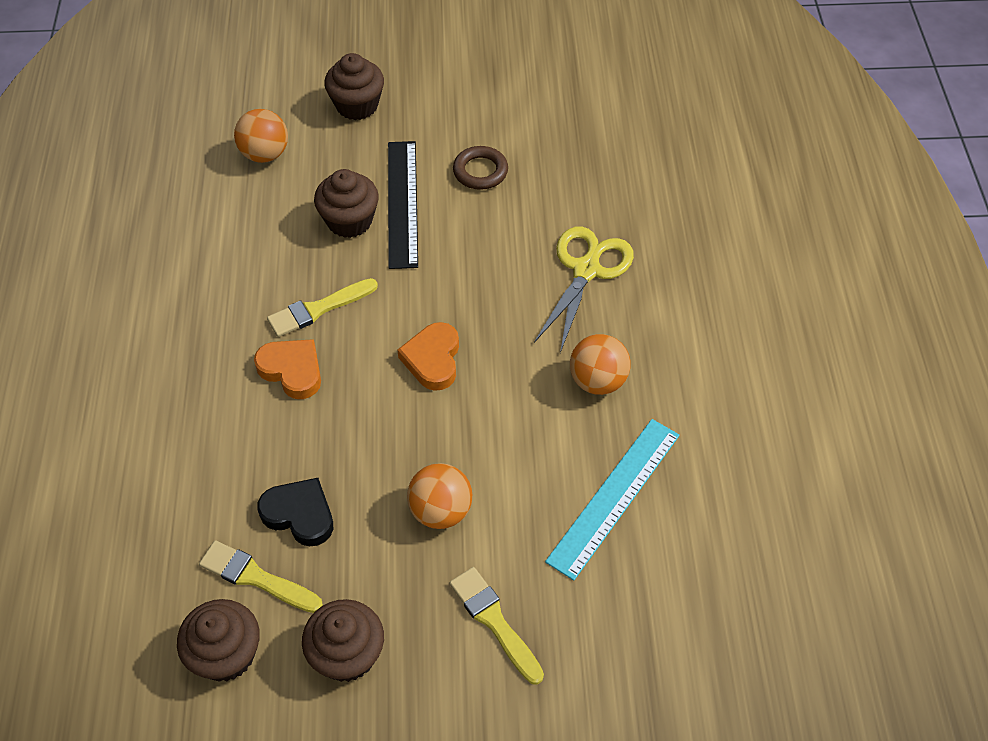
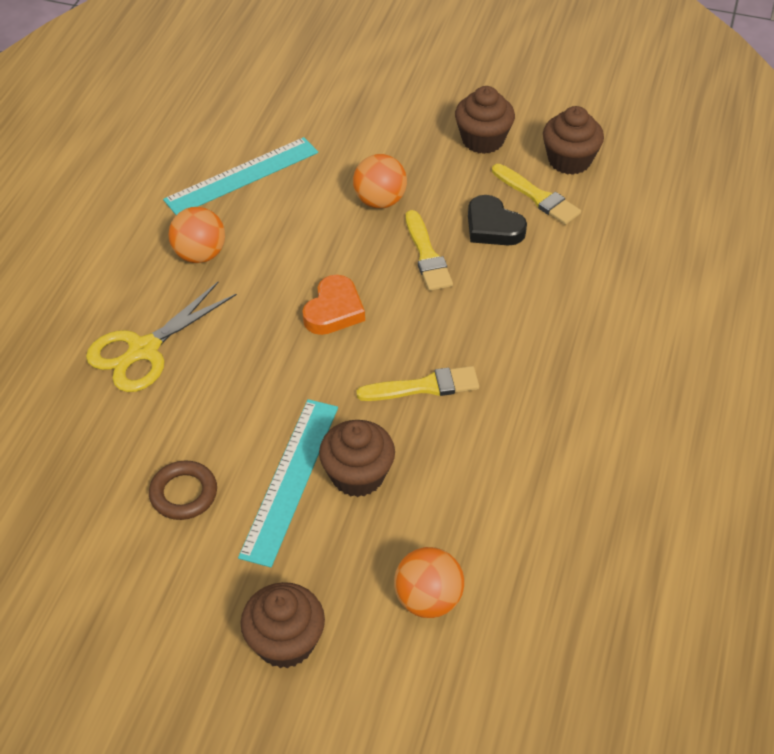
camera: 160 degrees left, 5 degrees down
(292, 370) = (467, 336): orange heart -> none
(402, 203) = (290, 479): black ruler -> turquoise ruler
(494, 621) = (372, 131): yellow brush -> yellow brush (427, 255)

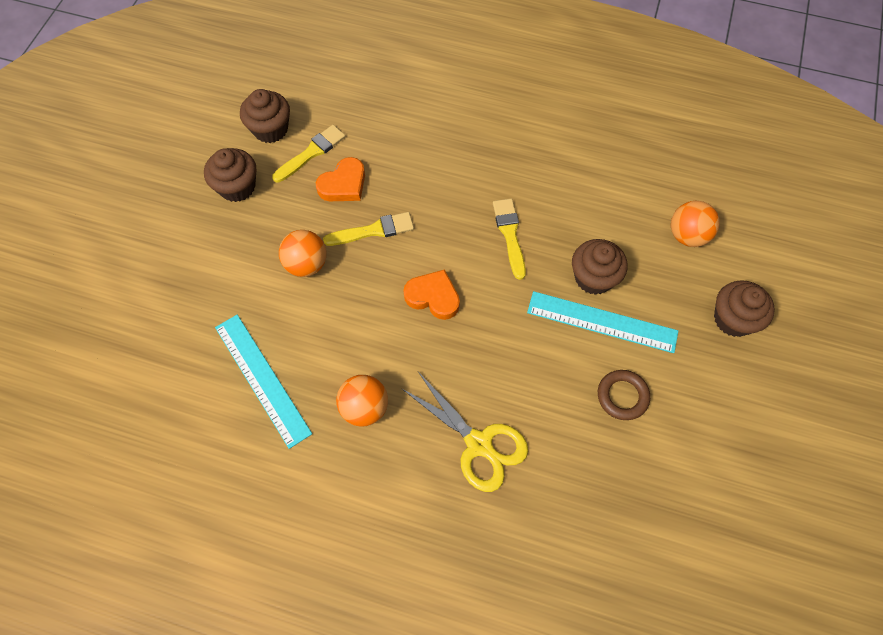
camera: 90 degrees left, 15 degrees up
(493, 227) = (343, 184): black heart -> orange heart

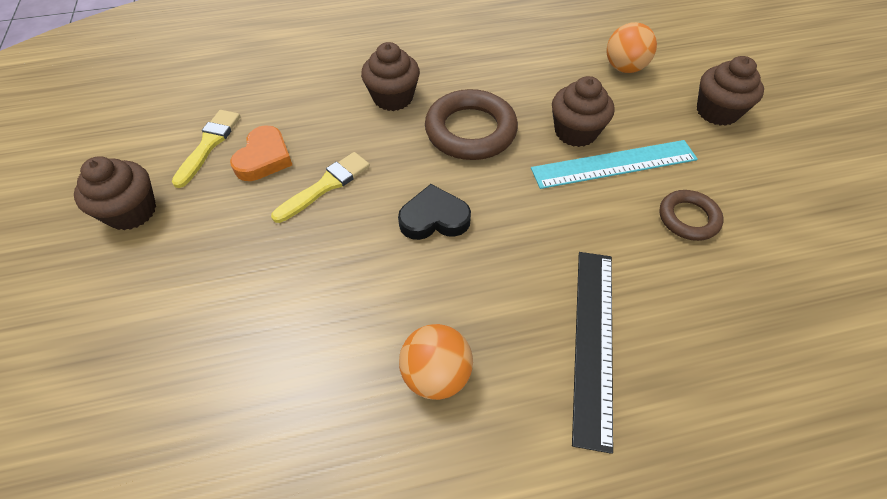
camera: 30 degrees left, 10 degrees down
(262, 379) = (281, 412): turquoise ruler -> none
(270, 129) = (146, 142): brown cupcake -> brown cupcake (393, 98)
(306, 264) = (266, 252): orange ball -> none
(433, 297) = (434, 218): orange heart -> black heart
(479, 444) = (593, 341): yellow scissors -> black ruler
(510, 235) = (470, 131): yellow brush -> brown ring

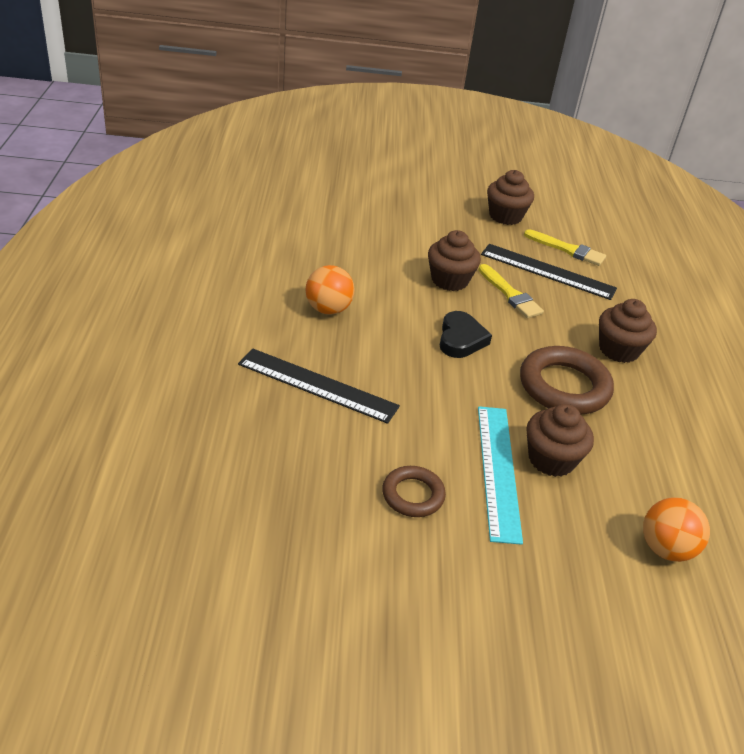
camera: 100 degrees right, 15 degrees down
(264, 158) = (547, 271): orange heart -> black ruler
(717, 112) = (570, 605): brown cupcake -> brown cupcake (449, 280)

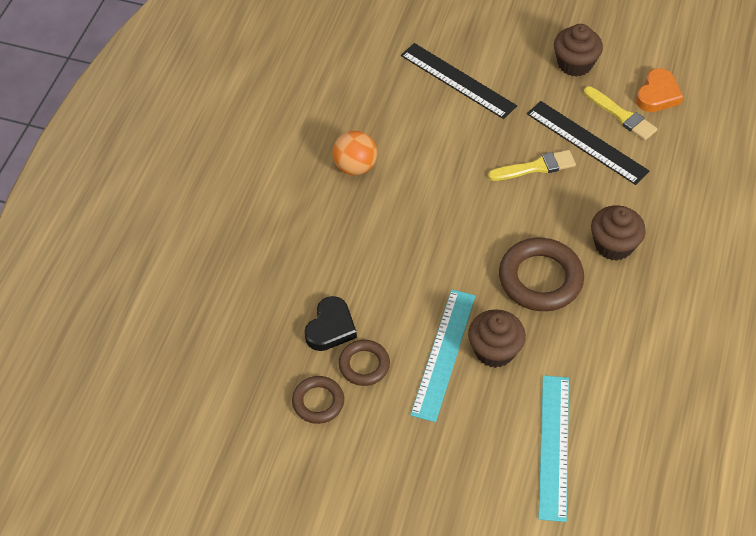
camera: 20 degrees right, 15 degrees up
(317, 385) = (320, 248): black ruler -> black ruler (458, 80)
(373, 544) = (318, 402): none -> brown ring
(449, 280) = (482, 143): brown cupcake -> none
(461, 339) = (465, 215): black heart -> black heart (330, 328)
(510, 294) = (535, 167): yellow brush -> yellow brush turned 90 degrees counterclockwise
(590, 233) = (657, 95): none -> orange heart
(666, 548) = (554, 446): orange ball -> turquoise ruler

